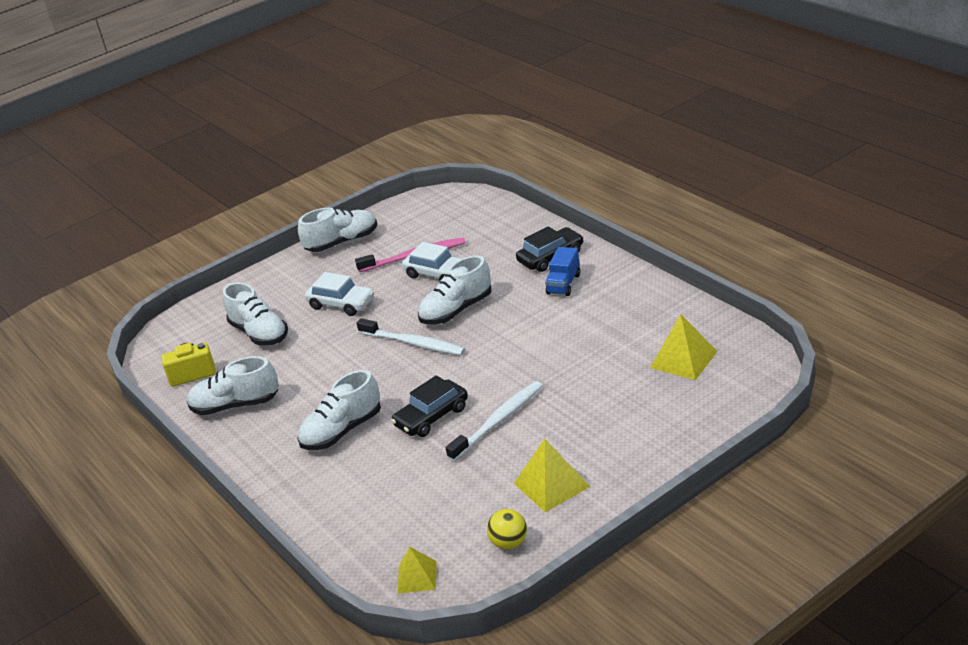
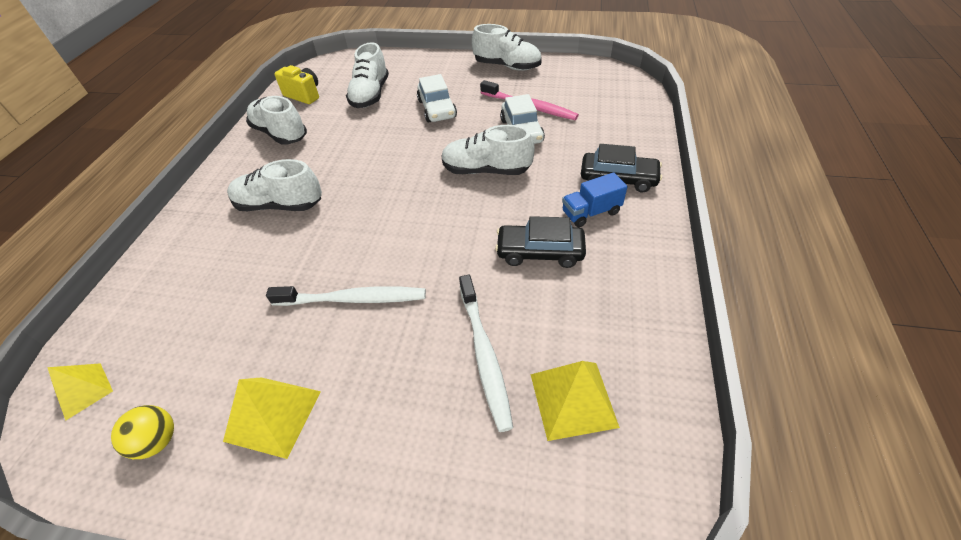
camera: 45 degrees right, 15 degrees up
(413, 343) = (421, 174): white toothbrush -> white toothbrush (484, 354)
(432, 417) = (331, 247): black car -> black car (540, 252)

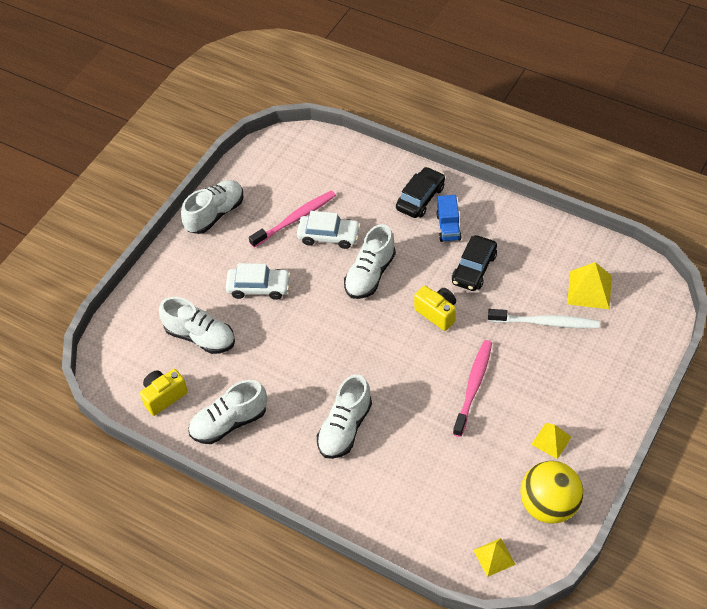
camera: 70 degrees left, 5 degrees up
(158, 441) = (549, 505): yellow ball -> yellow ball, size x1.90
(273, 415) = (551, 440): yellow pyramid -> yellow pyramid, size x0.66
(352, 299) = (473, 387): white toothbrush -> pink toothbrush
(455, 236) = (437, 313): none -> yellow camera

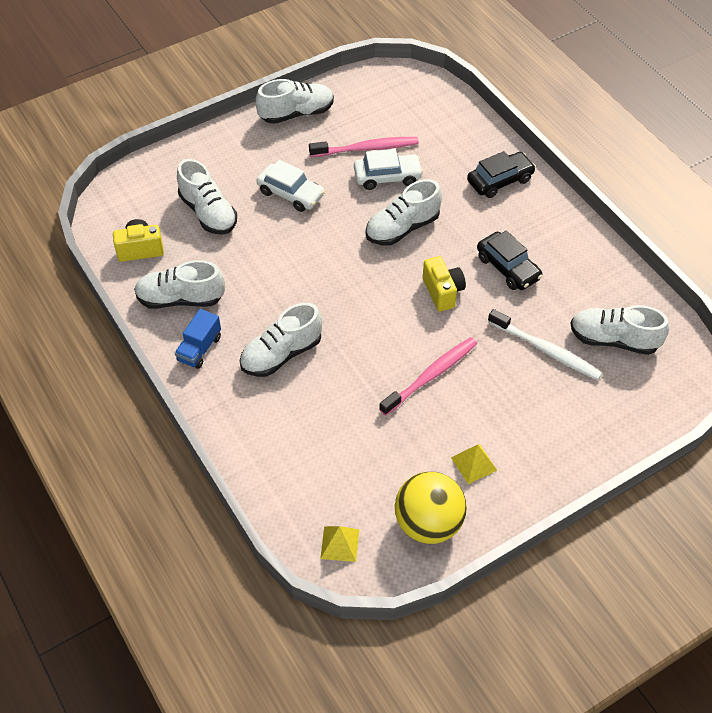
camera: 25 degrees right, 0 degrees up
(329, 236) = (387, 177): white car -> white car turned 45 degrees counterclockwise
(448, 227) = (509, 219): blue truck -> blue truck (199, 349)
(474, 269) = (508, 268): black car -> black car turned 90 degrees counterclockwise
(589, 289) = (613, 340): yellow pyramid -> white shoe

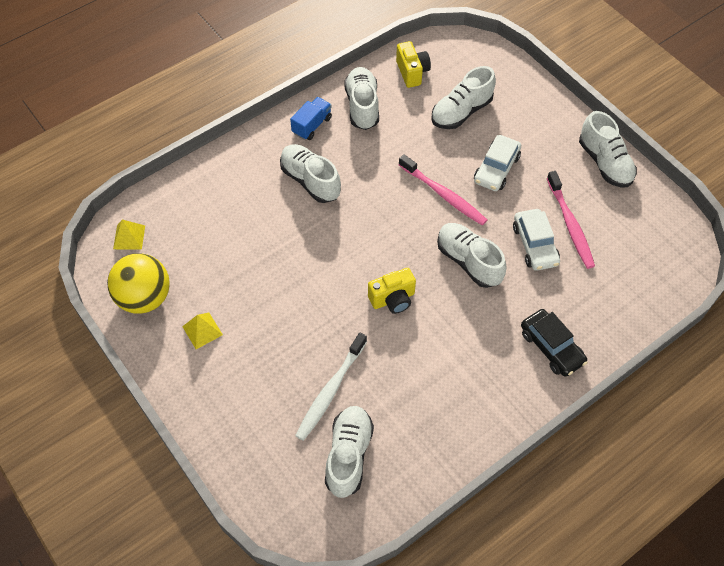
camera: 85 degrees right, 5 degrees up
(199, 349) = (312, 125): blue truck -> blue truck turned 105 degrees clockwise
(430, 376) = (294, 293): pink toothbrush -> pink toothbrush (443, 195)
(508, 268) = (431, 356): black car -> none

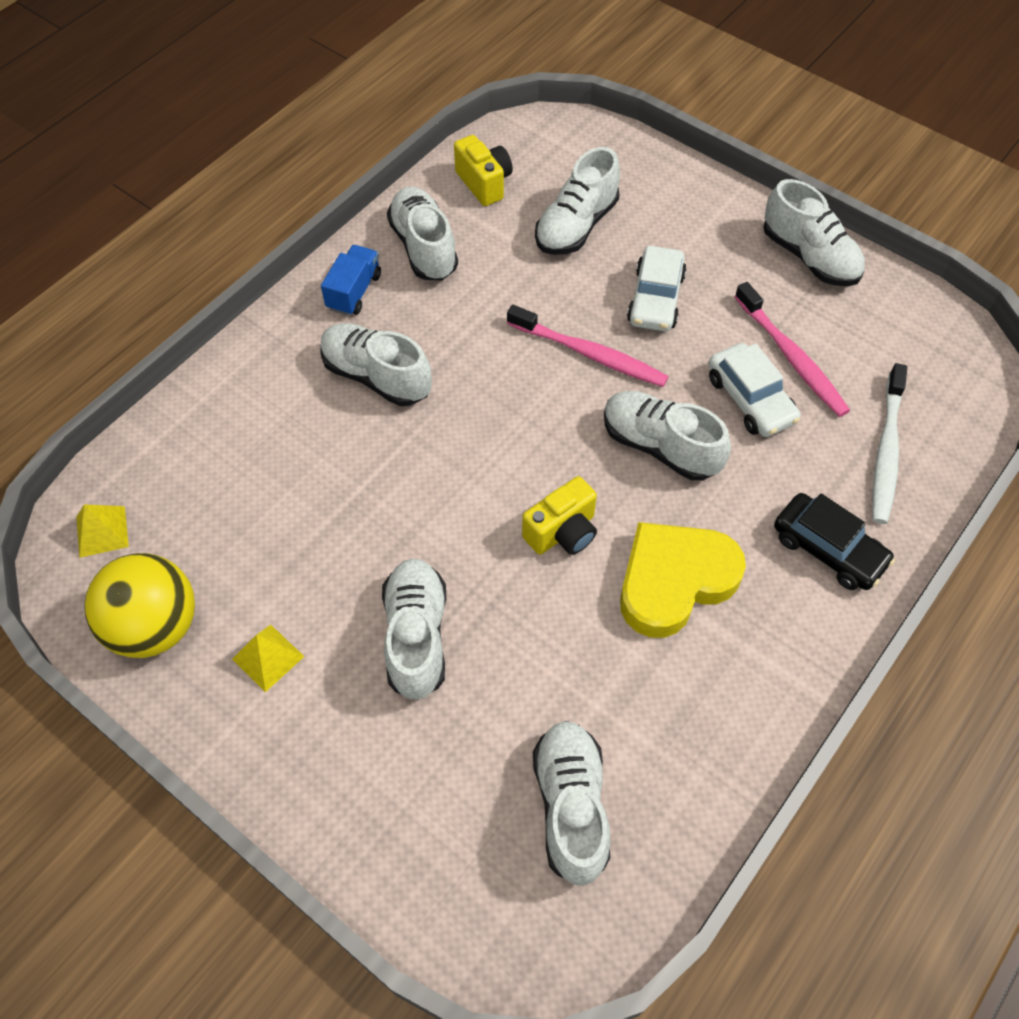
camera: 15 degrees left, 0 degrees up
(289, 339) = (416, 636): none -> white shoe
(331, 390) = (509, 704): white toothbrush -> white toothbrush (886, 450)
(450, 343) = (674, 581): none -> yellow heart

